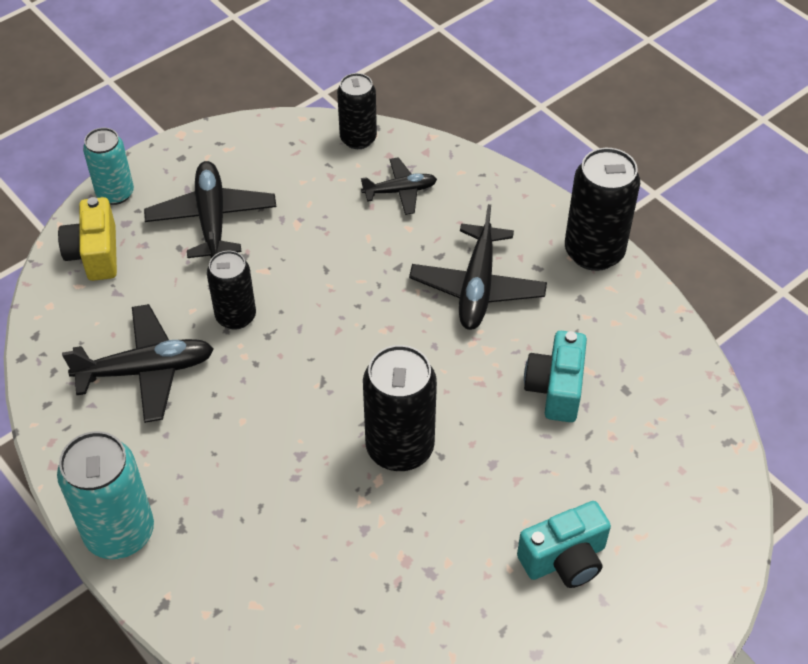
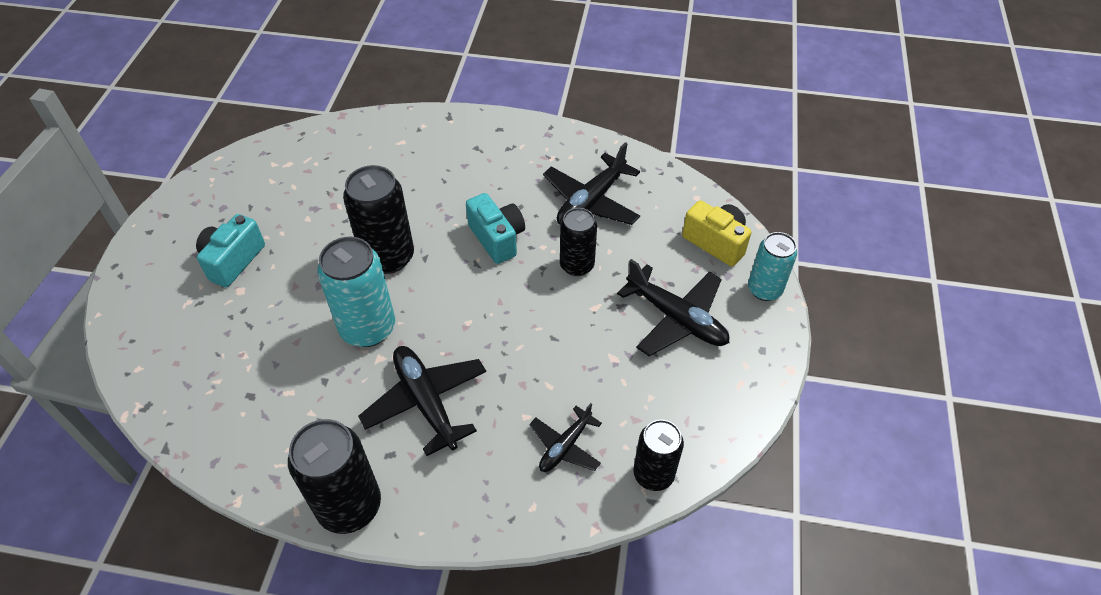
camera: 140 degrees right, 0 degrees up
(119, 532) = (506, 128): turquoise can -> turquoise can (368, 328)
(555, 389) = (306, 361): turquoise camera -> turquoise camera (497, 238)

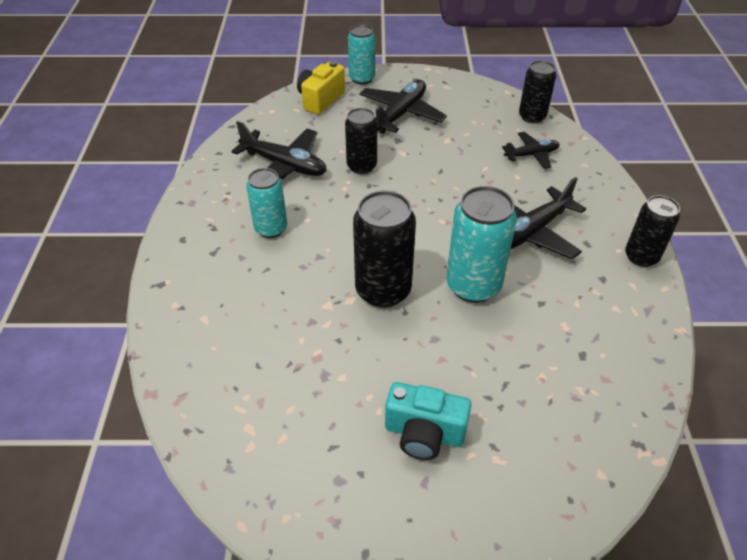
camera: 100 degrees left, 5 degrees down
(349, 506) = (641, 257): black can -> black can, size x0.65
(496, 186) = (271, 228): none -> turquoise can
(497, 238) = (341, 217): turquoise camera -> none
(565, 446) = (531, 155): black plane -> black plane turned 45 degrees counterclockwise

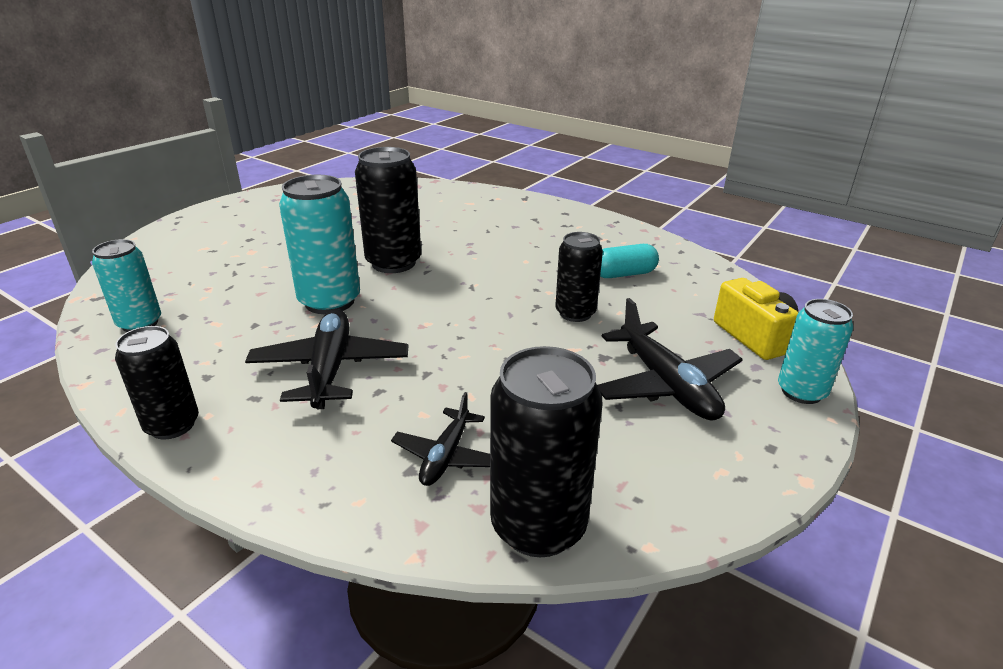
camera: 125 degrees right, 15 degrees down
(271, 228) = (533, 244): turquoise can -> turquoise can (140, 323)
(284, 165) = (624, 274): black plane -> turquoise capsule
(424, 433) = (265, 234): turquoise camera -> none
(532, 116) = (538, 526): black can -> black can, size x1.54

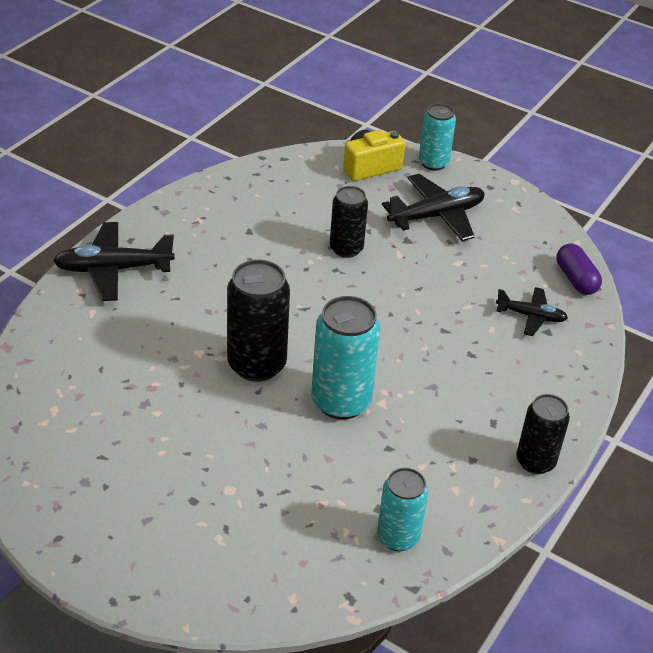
camera: 95 degrees left, 10 degrees up
(330, 368) = (448, 385): black plane -> black plane (113, 269)
(538, 526) = (575, 279): black can -> purple capsule
(624, 274) = (275, 215): turquoise capsule -> none

